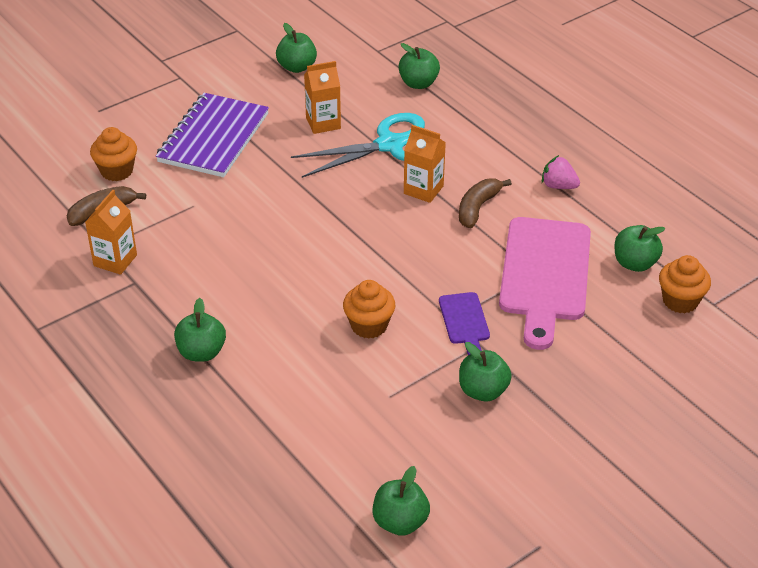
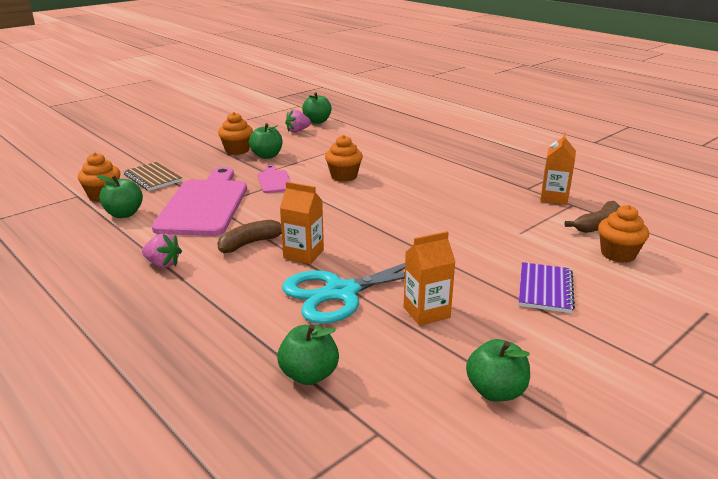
camera: 175 degrees right, 15 degrees down
(201, 352) = (454, 162): green apple -> none
(213, 138) = (545, 289): purple notebook -> purple notebook, size x0.59
(437, 481) = (298, 131): none -> pink strawberry
(464, 321) = (274, 181): purple cutting board -> pink cutting board
(477, 208) = (251, 243): brown banana -> brown banana turned 150 degrees counterclockwise
(533, 413) = (237, 150): none -> orange cupcake
(635, 339) = (153, 178): none -> brown notebook

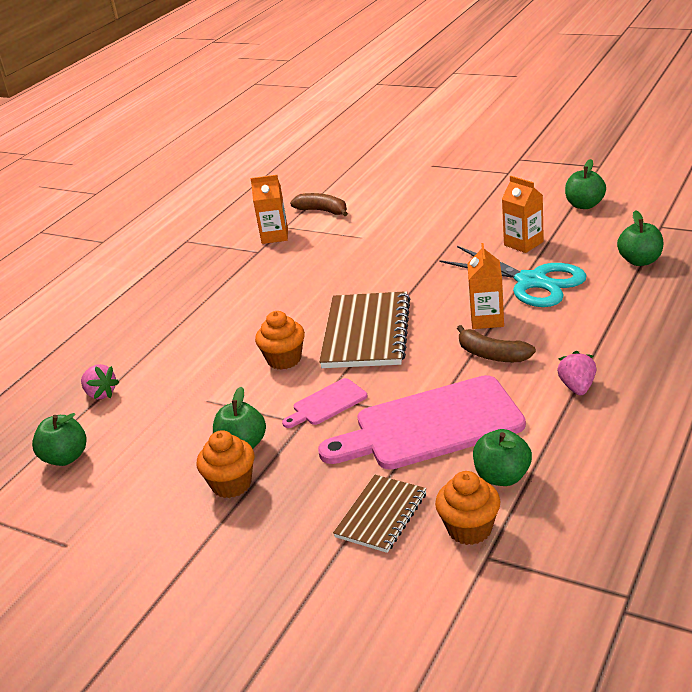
camera: 105 degrees left, 5 degrees up
(298, 131) = (119, 460): pink strawberry -> pink strawberry (101, 394)
(344, 206) = (366, 333): none -> brown notebook
(545, 289) = (449, 212): purple notebook -> none
(618, 254) = (371, 198): orange cupcake -> none

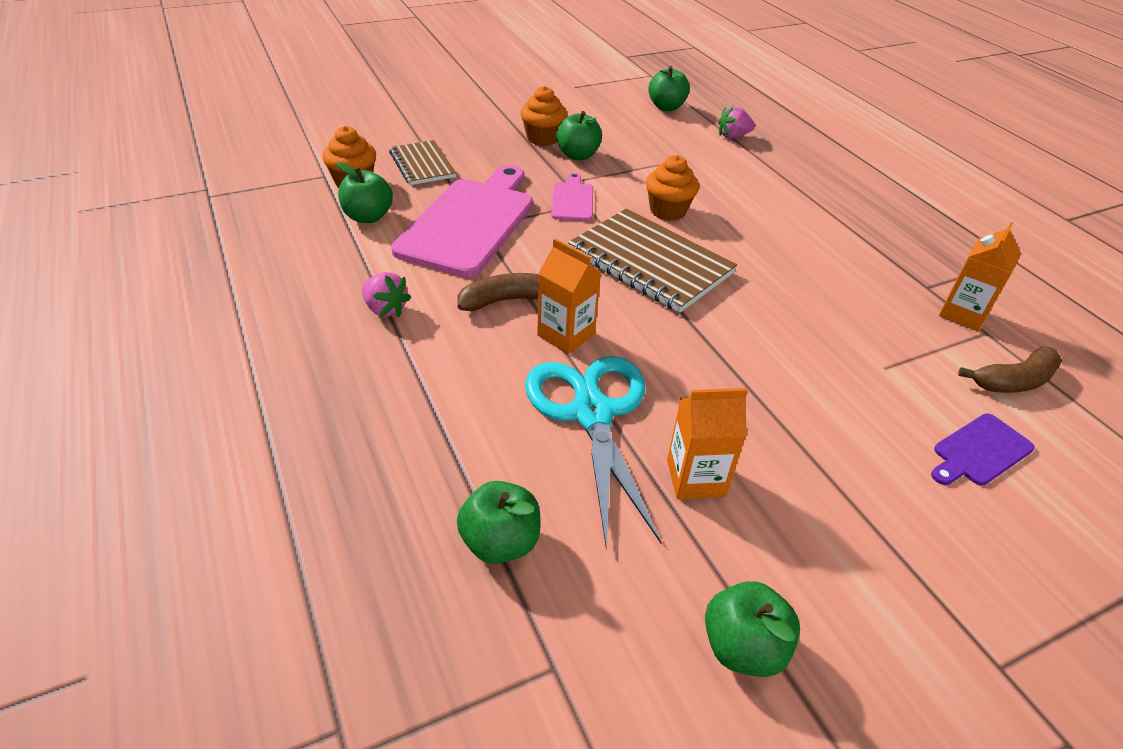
camera: 120 degrees right, 10 degrees up
(393, 203) = (979, 451): none -> purple cutting board
(531, 282) = (592, 413): turquoise scissors -> turquoise scissors turned 90 degrees clockwise

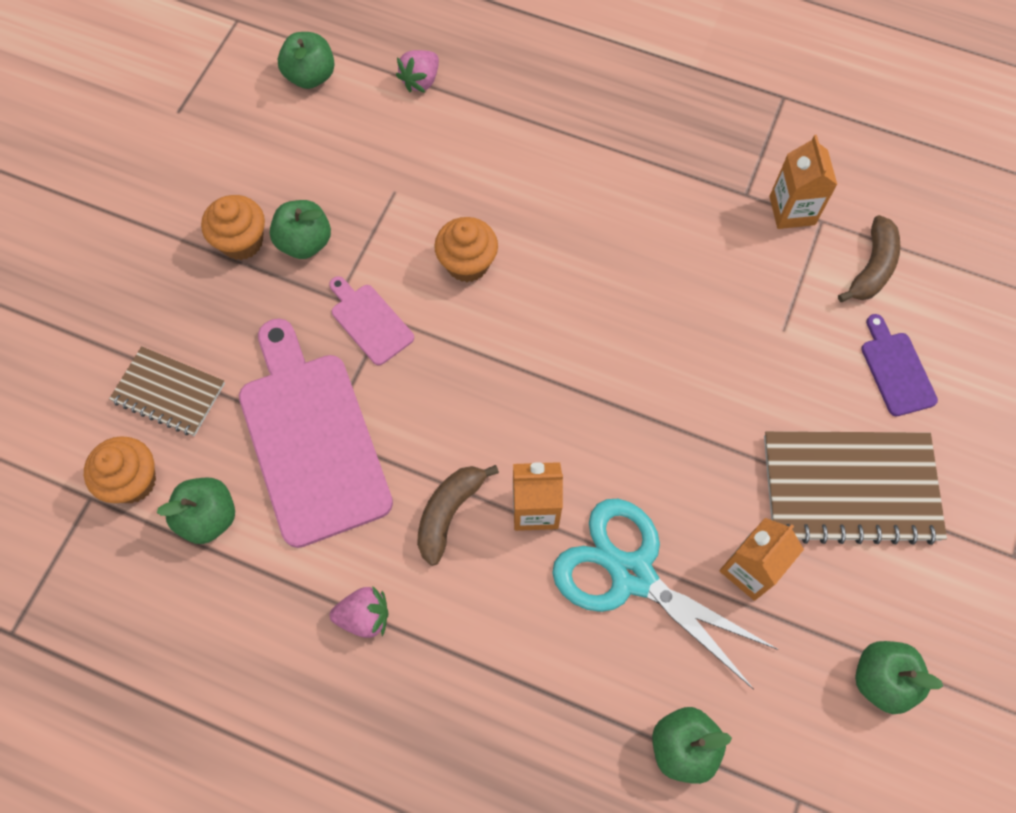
camera: 40 degrees left, 25 degrees up
(650, 263) = (517, 355): brown notebook -> brown notebook (850, 488)
(979, 451) = (896, 370): purple cutting board -> purple cutting board turned 150 degrees clockwise

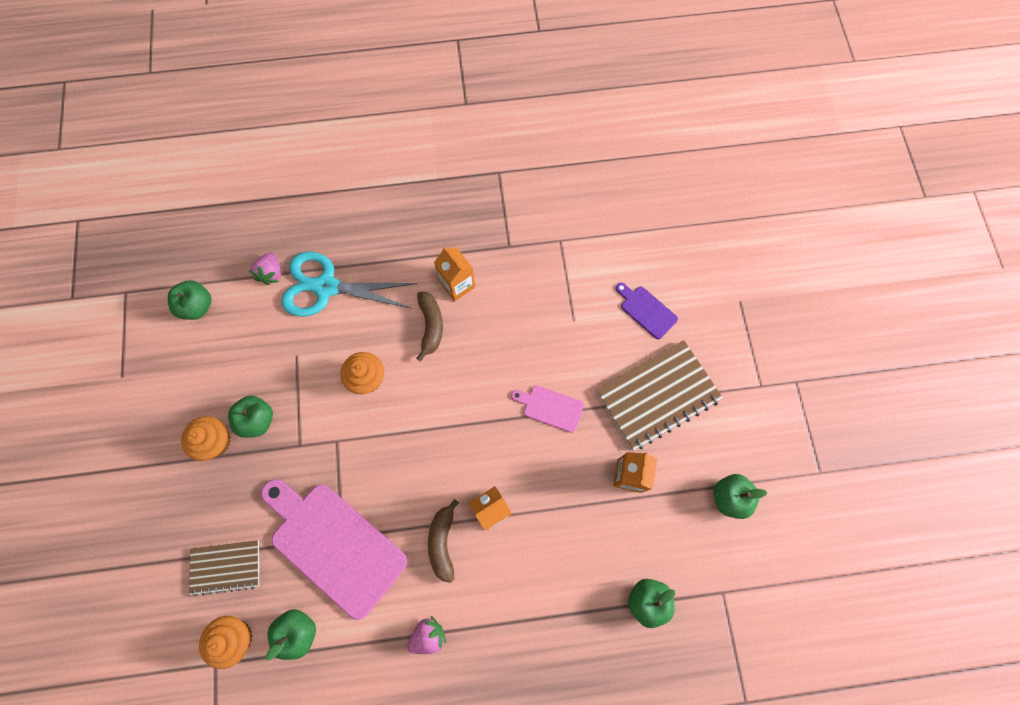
camera: 30 degrees left, 5 degrees up
(369, 321) = (328, 449): pink cutting board -> pink cutting board (550, 407)
(632, 575) = (567, 517): turquoise scissors -> turquoise scissors (326, 287)
(792, 210) = (540, 243): orange carton -> orange carton (457, 284)
(872, 268) = (602, 255): brown banana -> brown banana (431, 326)

